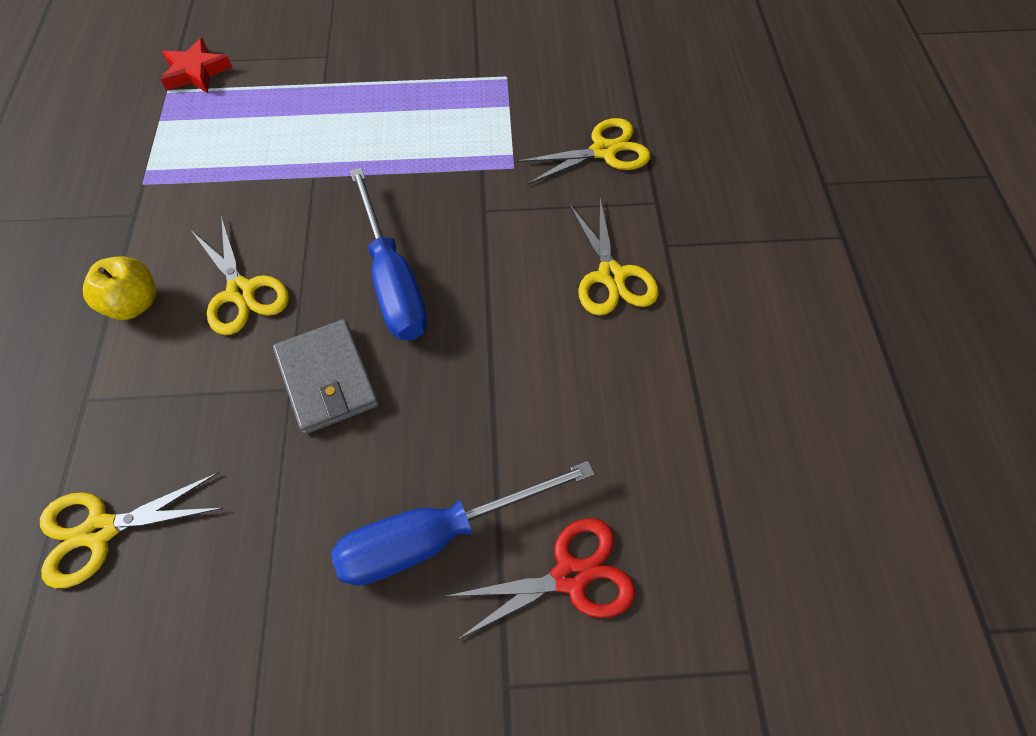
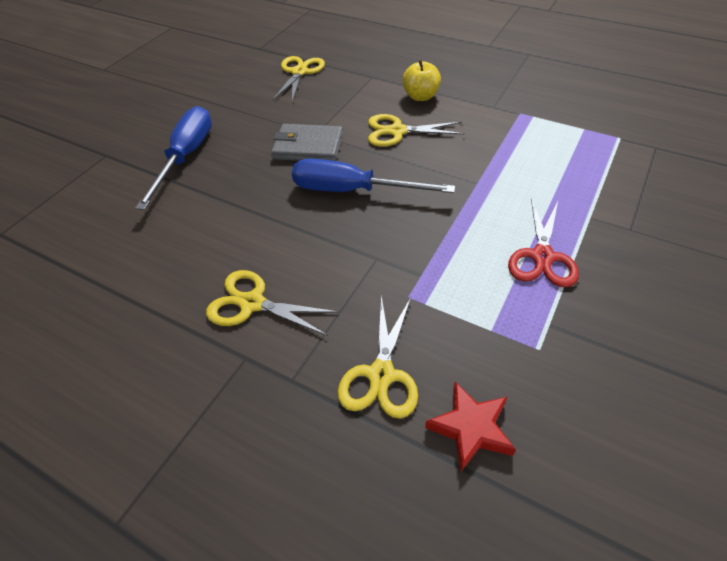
camera: 125 degrees right, 10 degrees down
(196, 72) = (637, 154): red star -> red star (470, 428)
(570, 576) = (115, 192): red scissors -> red scissors (542, 256)

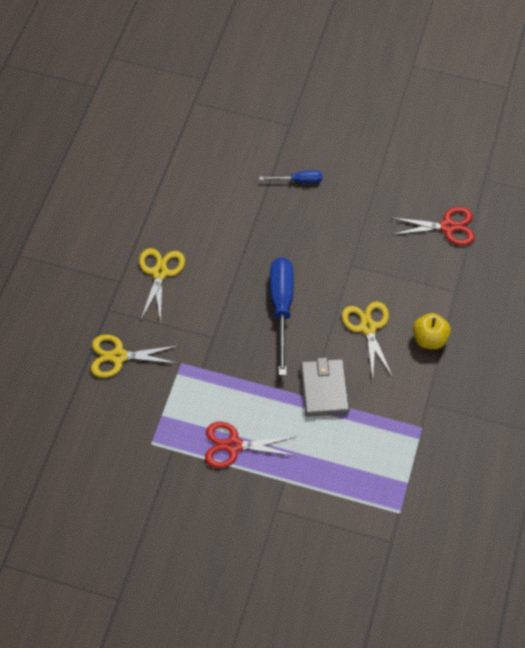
camera: 75 degrees right, 10 degrees up
(186, 157) = (298, 181): blue screwdriver -> blue screwdriver, size x0.51
(299, 72) = (447, 227): yellow scissors -> red scissors
(308, 147) = (330, 264): grey wallet -> grey wallet (324, 389)
(470, 428) = (91, 408): red star -> none

